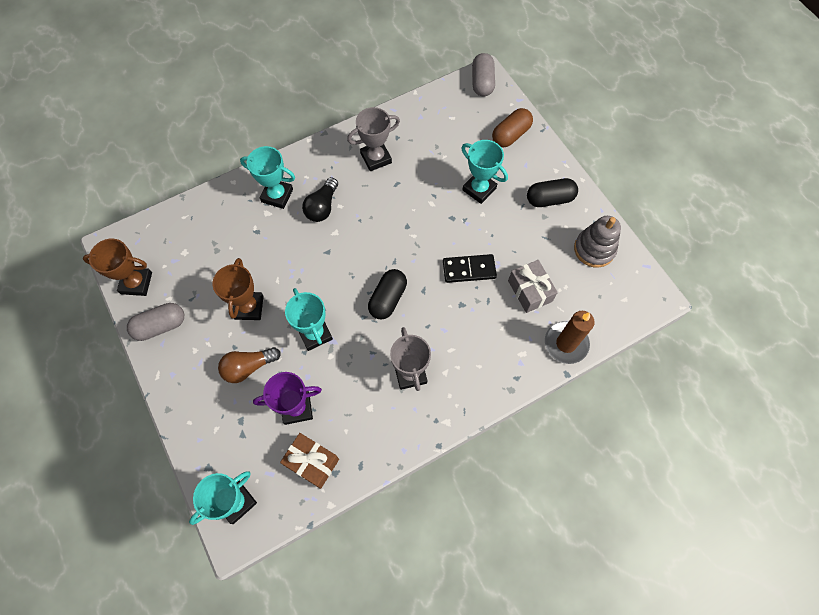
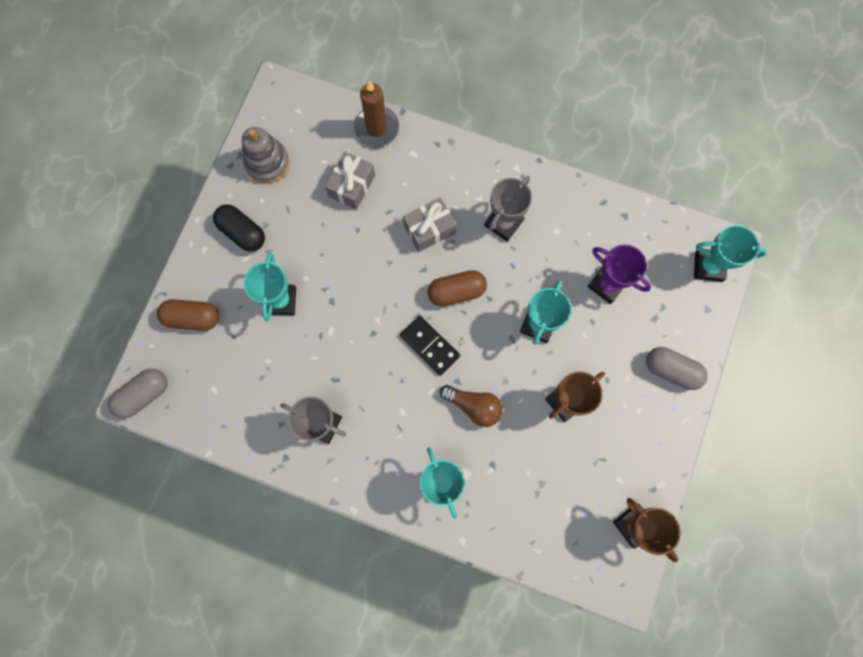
camera: 130 degrees left, 10 degrees up
(160, 326) = (647, 461): grey capsule -> grey capsule (671, 370)
(248, 367) = (612, 352): brown light bulb -> brown light bulb (473, 406)
(312, 462) = (633, 238): brown gift -> none
(322, 207) = (417, 427): black light bulb -> none
(388, 299) = (456, 292): black capsule -> brown capsule
(450, 317) = (429, 229): none -> grey gift
(469, 269) = (372, 248): black domino -> black domino (429, 346)

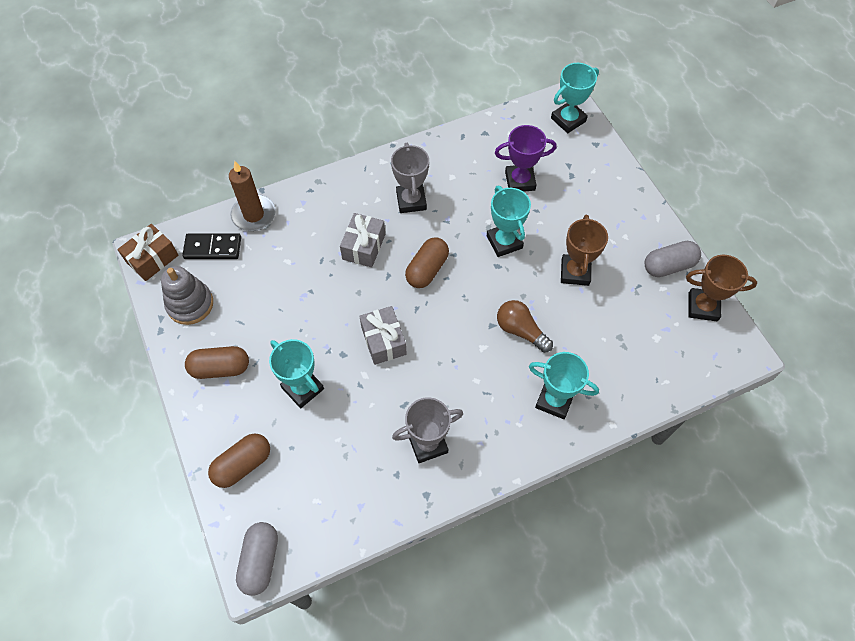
camera: 45 degrees left, 15 degrees down
(242, 232) = (220, 368): black capsule -> brown capsule
(275, 101) = (152, 259): none -> brown gift
(352, 186) = (275, 266): grey gift -> grey gift (383, 341)
(429, 346) = (447, 320): black domino -> black domino (213, 248)
(473, 406) = (520, 330): brown light bulb -> brown light bulb turned 120 degrees counterclockwise
(671, 370) = (616, 196): grey capsule -> grey capsule (668, 266)

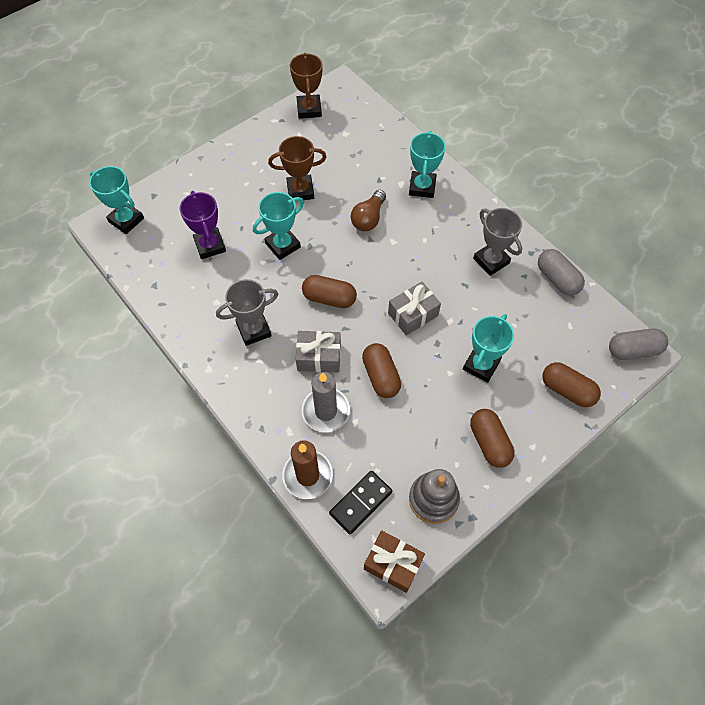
camera: 105 degrees left, 0 degrees up
(213, 248) = (361, 503): black domino -> black domino turned 60 degrees clockwise
(307, 240) = (326, 411): none -> grey candle
(325, 293) = (381, 376): none -> brown capsule
(668, 266) = (276, 132): grey capsule -> grey capsule (557, 279)

